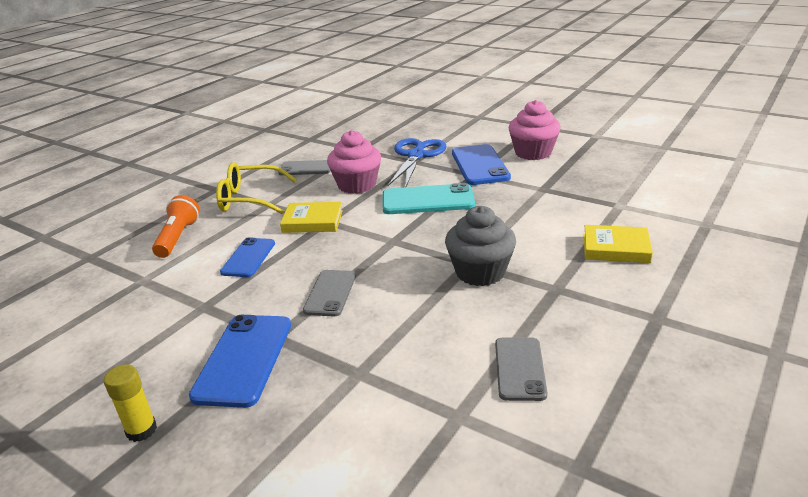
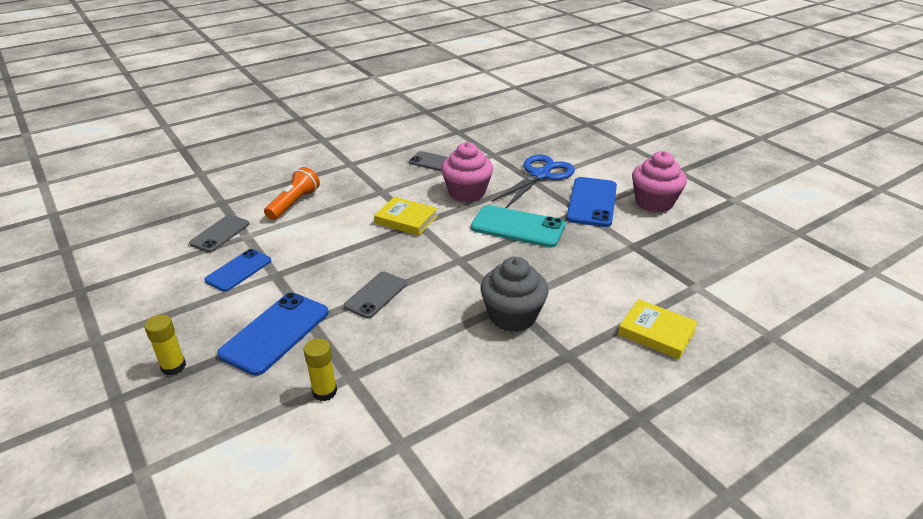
camera: 20 degrees right, 5 degrees up
(248, 258) = (334, 240): blue phone -> blue phone (238, 270)
(249, 199) = (370, 182): yellow glasses -> none
(341, 396) = (324, 391): none -> yellow glue stick
(520, 368) = (480, 421): grey phone -> grey phone (220, 234)

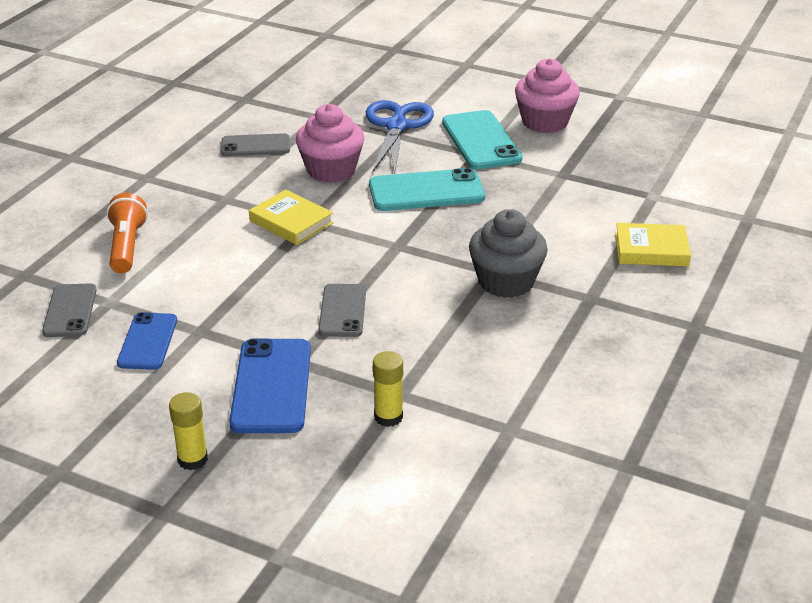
camera: 30 degrees left, 0 degrees up
(406, 219) = (291, 222): yellow book -> yellow book turned 45 degrees clockwise
(592, 202) = (481, 141): blue phone -> turquoise phone

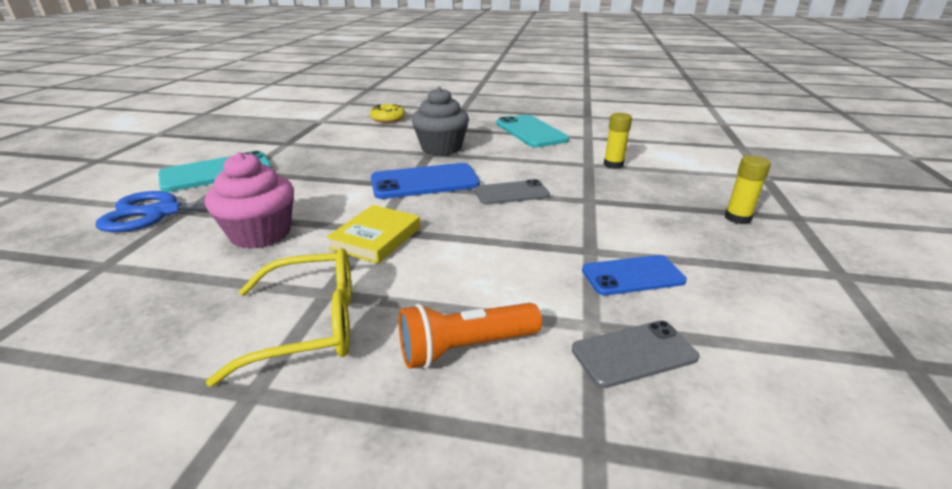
camera: 105 degrees left, 5 degrees down
(191, 193) = (311, 325): none -> yellow glasses
(255, 146) = (174, 299): grey phone -> none
(271, 386) = (627, 204): blue phone -> blue phone (425, 182)
(426, 191) = (311, 184): turquoise phone -> turquoise phone (530, 132)
(544, 122) = (191, 153): pink cupcake -> none
(651, 250) = (388, 119): yellow book -> yellow donut

